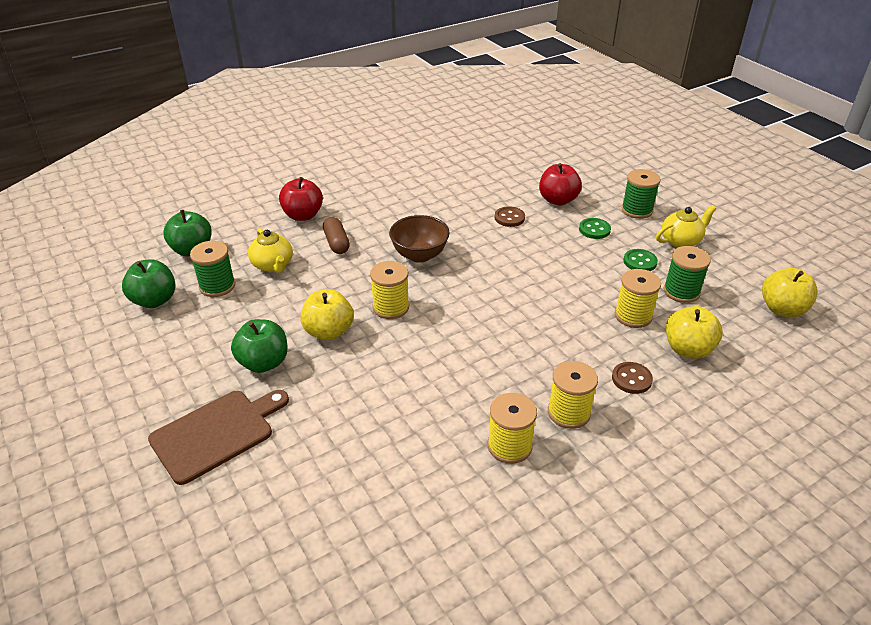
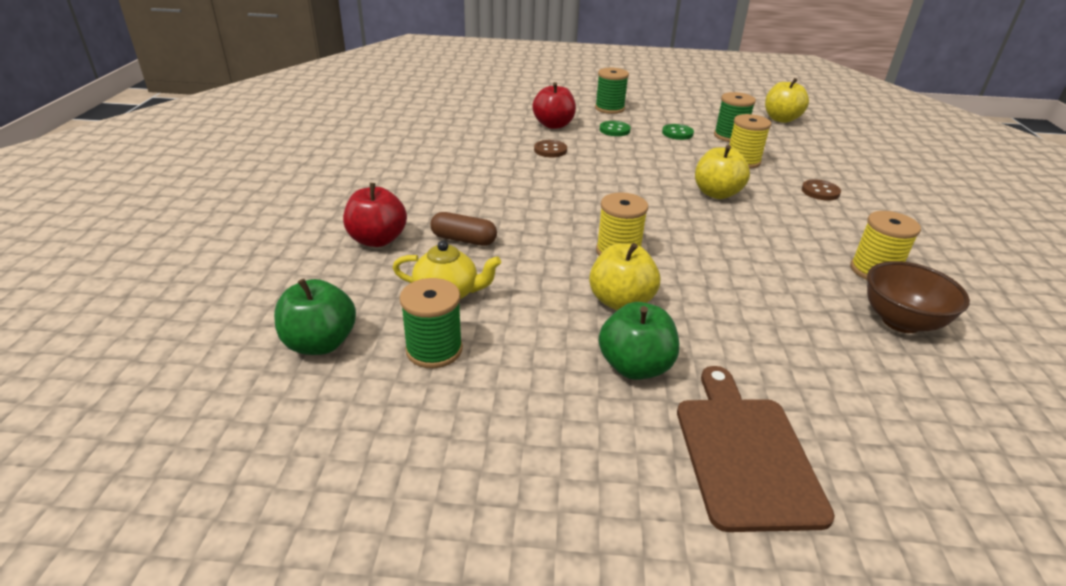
camera: 55 degrees left, 5 degrees down
(154, 300) = (393, 418): green apple -> none
(419, 255) = (550, 207): brown bowl -> brown bowl (900, 322)
(569, 412) = (845, 230): yellow spool -> none
(681, 241) = (668, 112): yellow teapot -> none
(688, 349) = (800, 161): yellow apple -> yellow apple (716, 193)

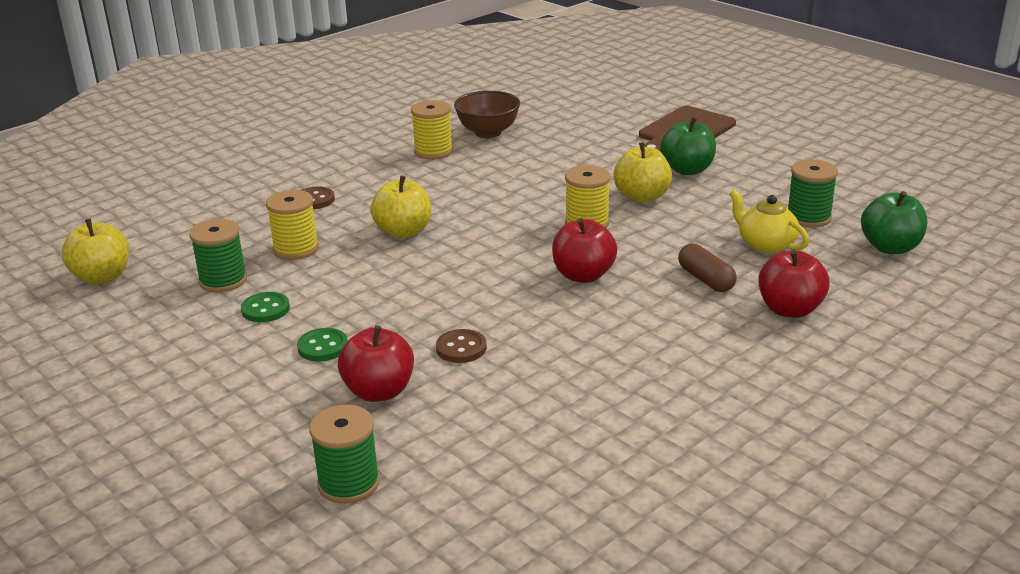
camera: 135 degrees left, 5 degrees down
(552, 210) = (583, 275): none -> red apple
(609, 108) = (240, 391): green spool -> green spool (349, 483)

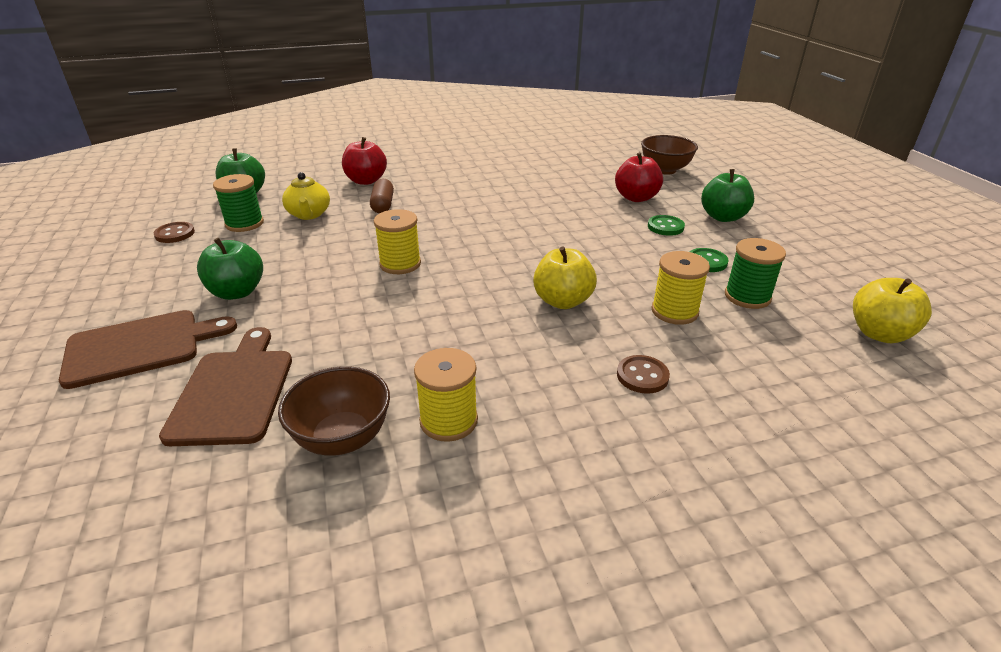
camera: 155 degrees left, 5 degrees up
(242, 388) = (723, 217): none -> green apple
(349, 483) = (665, 170): green spool -> brown bowl
(461, 348) = (574, 206): brown button -> brown button (175, 234)
(582, 131) = (234, 391): none -> brown cutting board
(583, 275) = (454, 226): red apple -> none
(642, 197) = (322, 275): yellow apple -> none

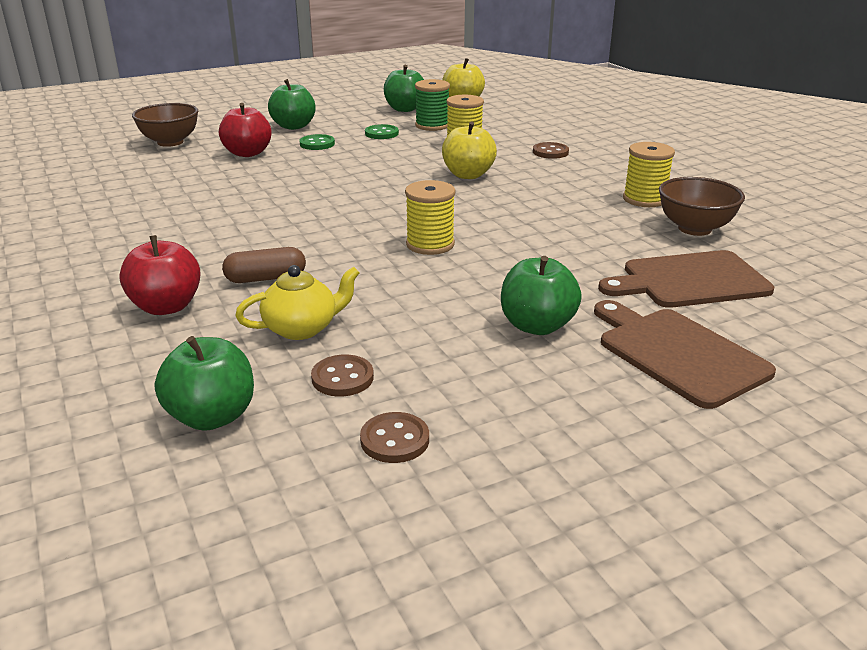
camera: 100 degrees left, 5 degrees down
(244, 224) = (342, 378): green spool -> brown button
(818, 283) = (405, 109): none -> green apple

